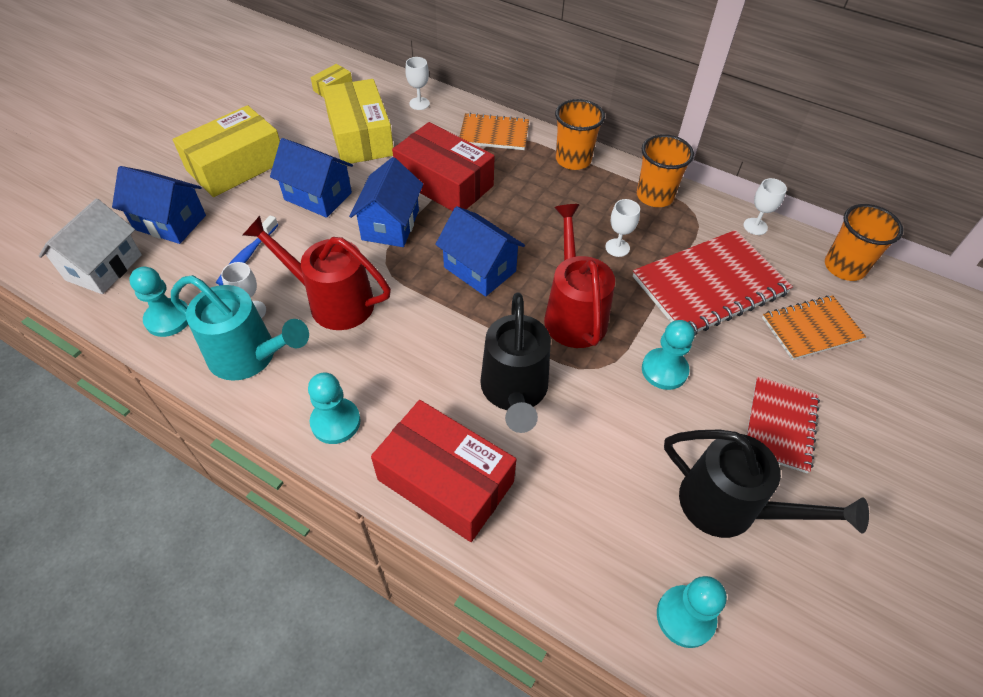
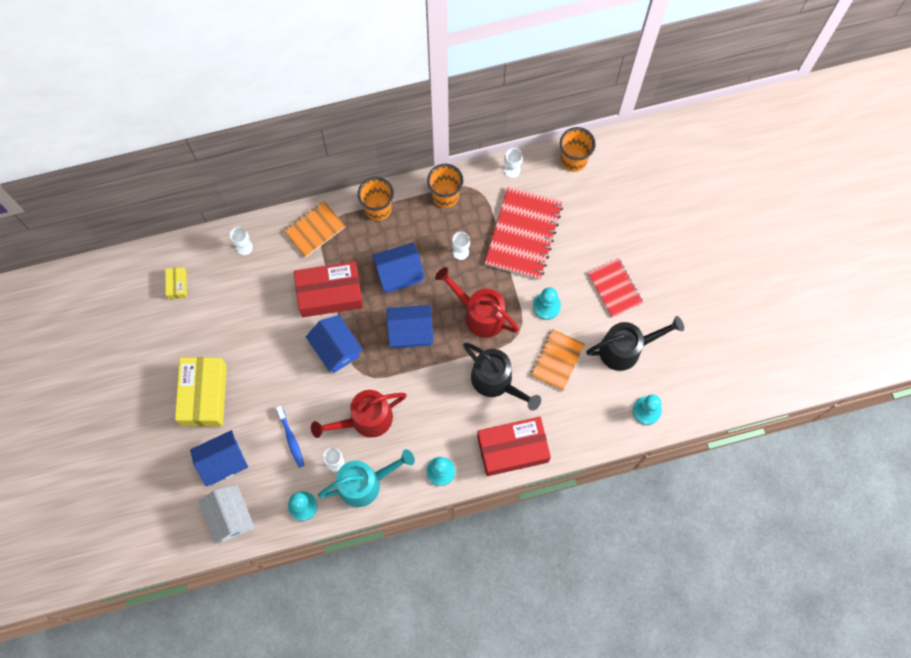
camera: 45 degrees left, 20 degrees up
(318, 196) = (276, 369): blue house -> blue house (399, 273)
(360, 136) = (243, 306): yellow box -> none
(811, 329) = (588, 218): orange notebook -> orange notebook (557, 360)

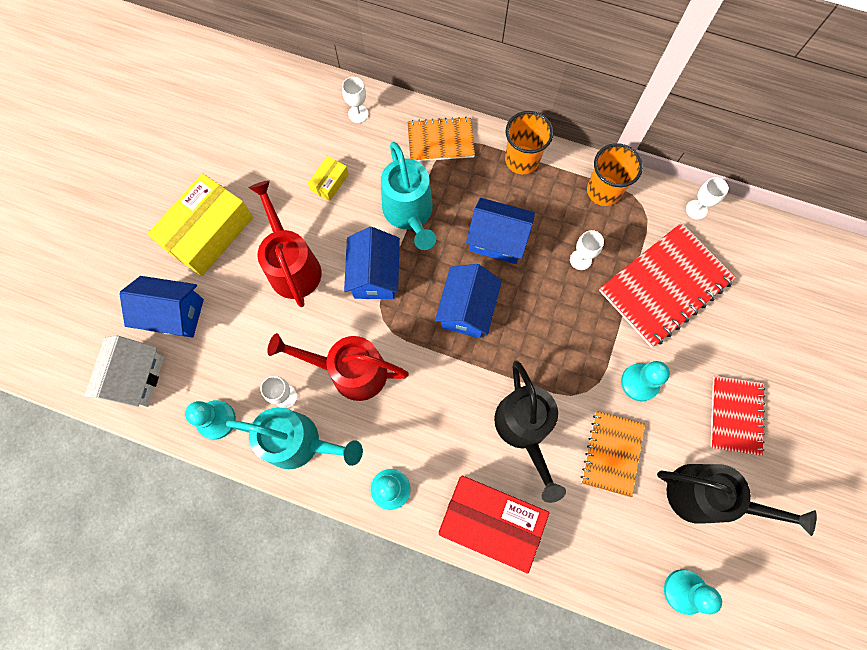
camera: 35 degrees right, 0 degrees up
(177, 285) = (266, 109): yellow box -> yellow box (329, 182)
(291, 439) = (259, 338): blue toothbrush -> none
(330, 293) = (410, 214): red box -> turquoise watering can
(410, 332) = (466, 309): blue house -> blue house turned 75 degrees clockwise
(479, 314) = (556, 340): red watering can -> red watering can (292, 265)
(557, 360) = (612, 453): orange notebook -> orange notebook turned 45 degrees counterclockwise
(573, 160) = (775, 241): orange cup -> none

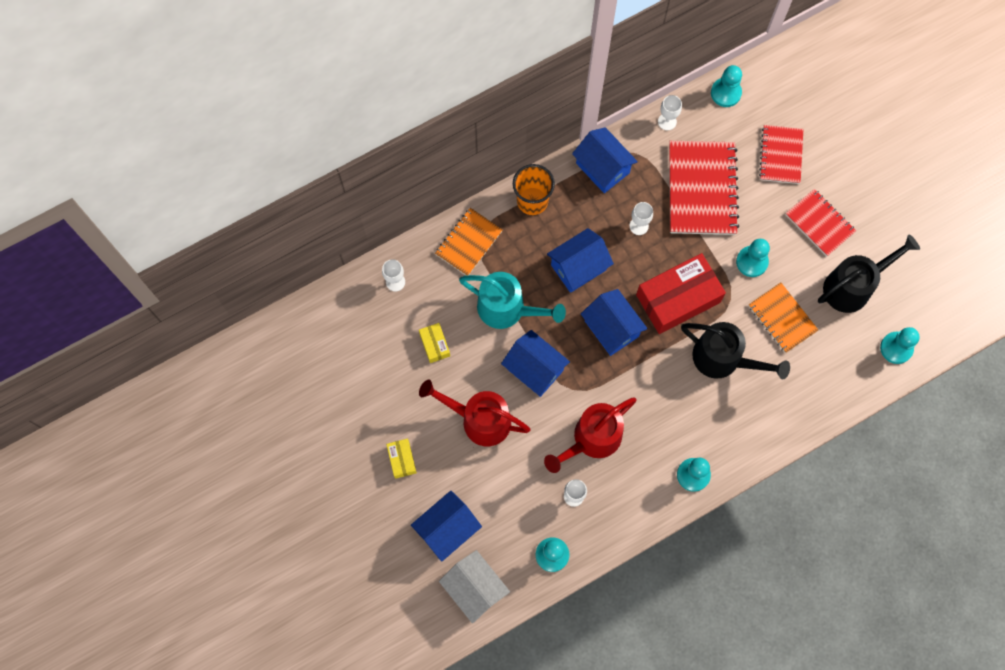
camera: 50 degrees left, 0 degrees up
(208, 233) = (402, 460): yellow box -> yellow box, size x0.46
(300, 442) = (614, 509): turquoise watering can -> none
(490, 522) = (764, 429): red box -> red box (678, 298)
(603, 191) = (602, 168): orange cup -> blue house
(764, 329) = (781, 155): none -> red notebook
(772, 237) = (725, 93): none -> turquoise pawn

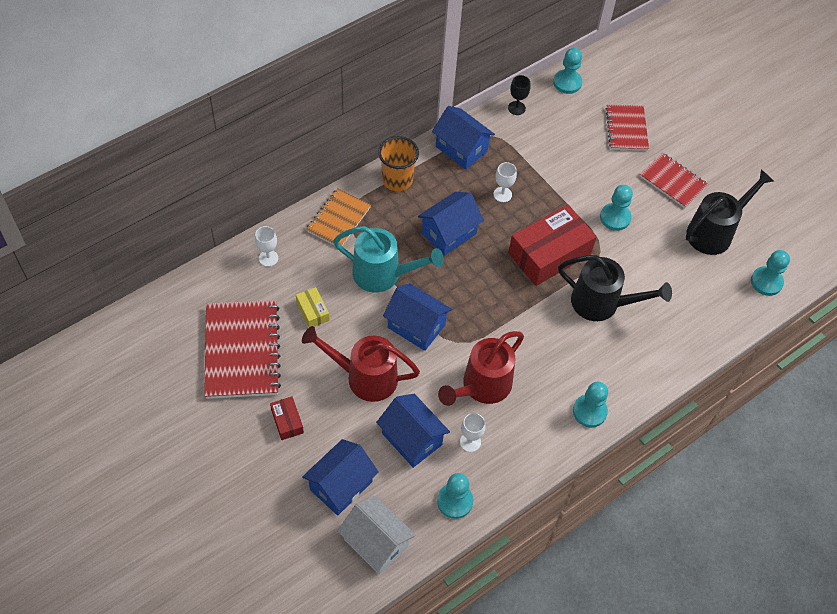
camera: 10 degrees left, 15 degrees down
(402, 460) = (287, 421): yellow box -> red box
(611, 328) = (488, 284): blue house -> blue house (412, 439)
(667, 121) = (516, 108): white goblet -> black goblet
(702, 189) = (557, 160): red notebook -> red notebook (242, 350)
(782, 318) = (652, 264): orange notebook -> none

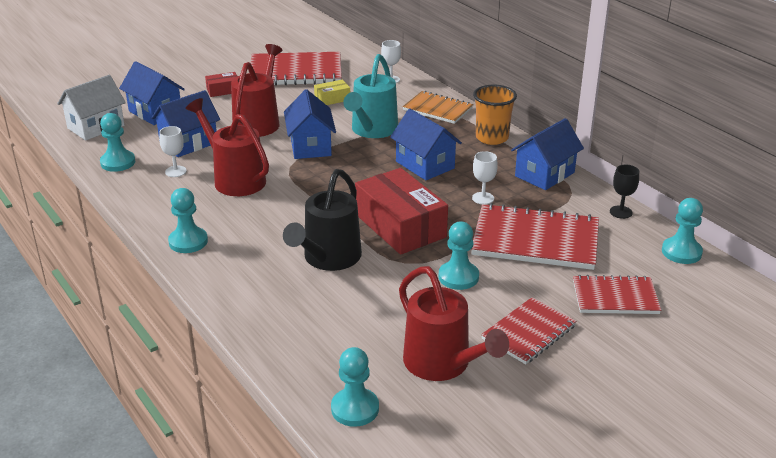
camera: 95 degrees right, 25 degrees down
(416, 326) = (310, 146): blue house -> blue house turned 45 degrees counterclockwise
(561, 166) = (535, 240): none -> red notebook
(714, 231) = (443, 365): black watering can -> red watering can

